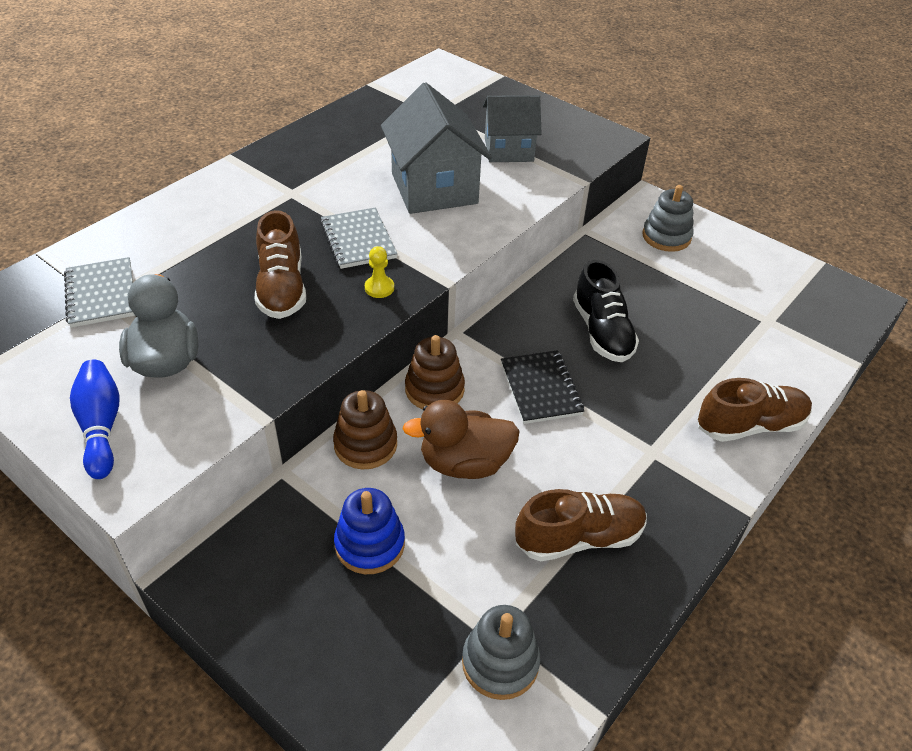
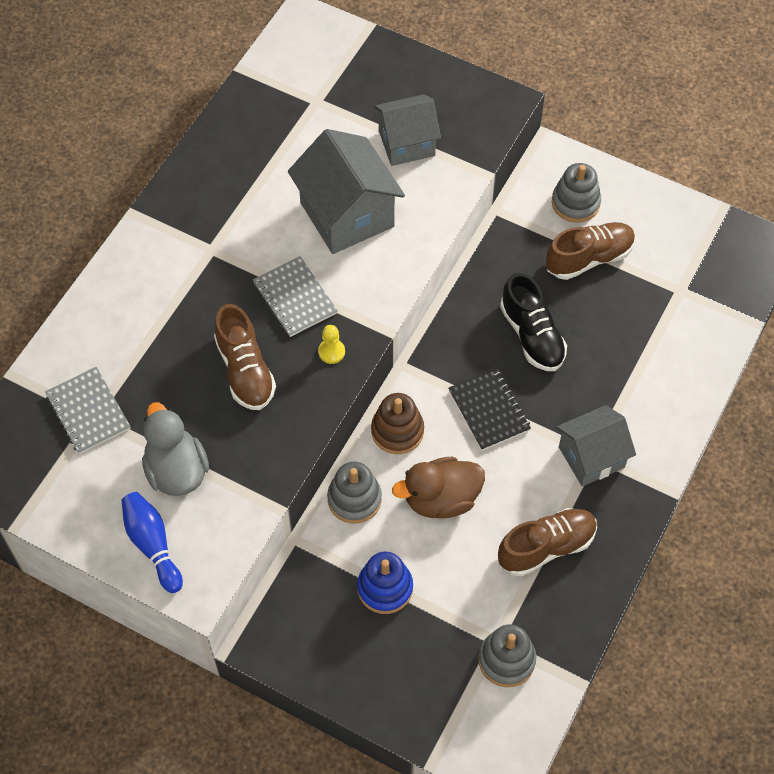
camera: 10 degrees left, 15 degrees up
(365, 445) = (354, 499): brown stacking toy -> grey stacking toy
(650, 453) = (591, 457): none -> grey house
(750, 425) = (671, 411): brown shoe -> brown shoe (589, 258)

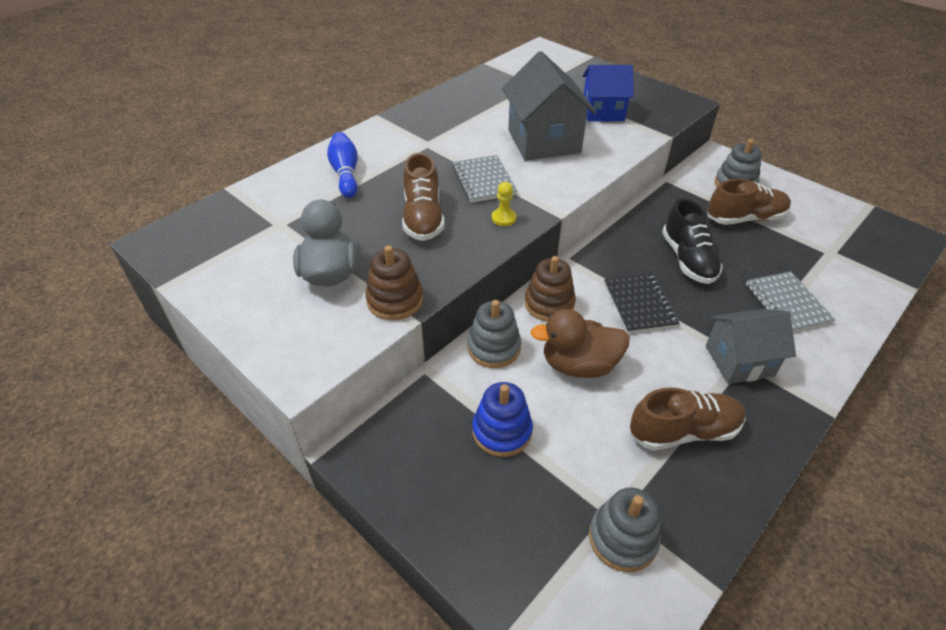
camera: 15 degrees right, 15 degrees down
(88, 412) = (276, 220): grey notebook -> grey notebook (787, 303)
(153, 545) = (278, 325): blue bowling pin -> blue bowling pin (345, 173)
(254, 488) = (395, 300): none -> brown stacking toy
(406, 143) = (603, 112): grey house -> blue house

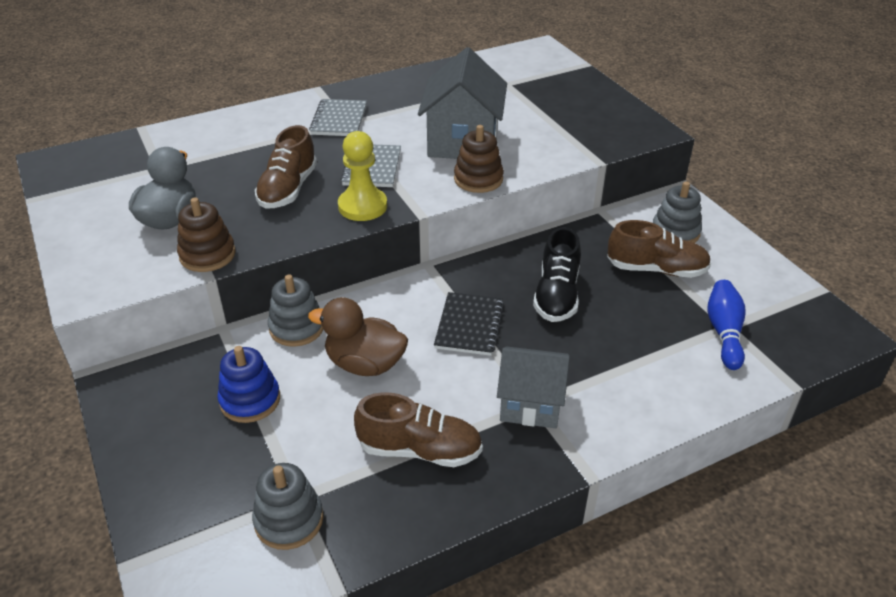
camera: 20 degrees right, 5 degrees down
(345, 173) = (249, 135): blue bowling pin -> blue bowling pin (724, 332)
(503, 218) = (362, 206): yellow pawn -> yellow pawn, size x1.90
(549, 304) = (379, 302): brown stacking toy -> brown stacking toy (478, 179)
(603, 112) = (550, 124): blue house -> none
(787, 303) = (631, 364): grey notebook -> grey notebook (339, 120)

